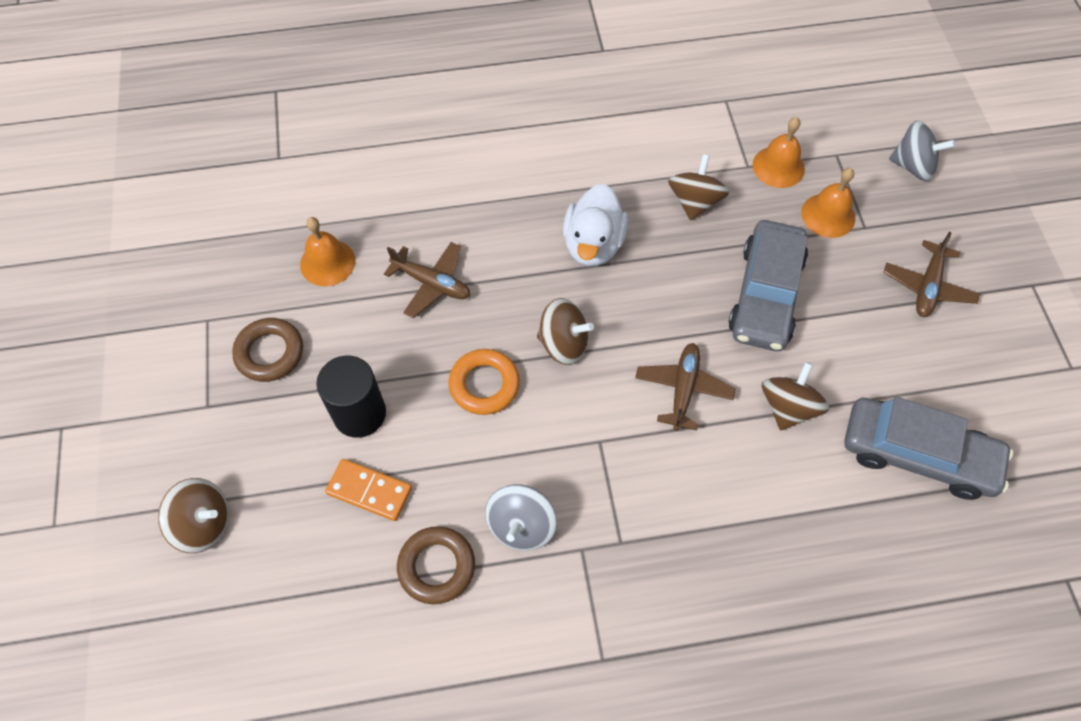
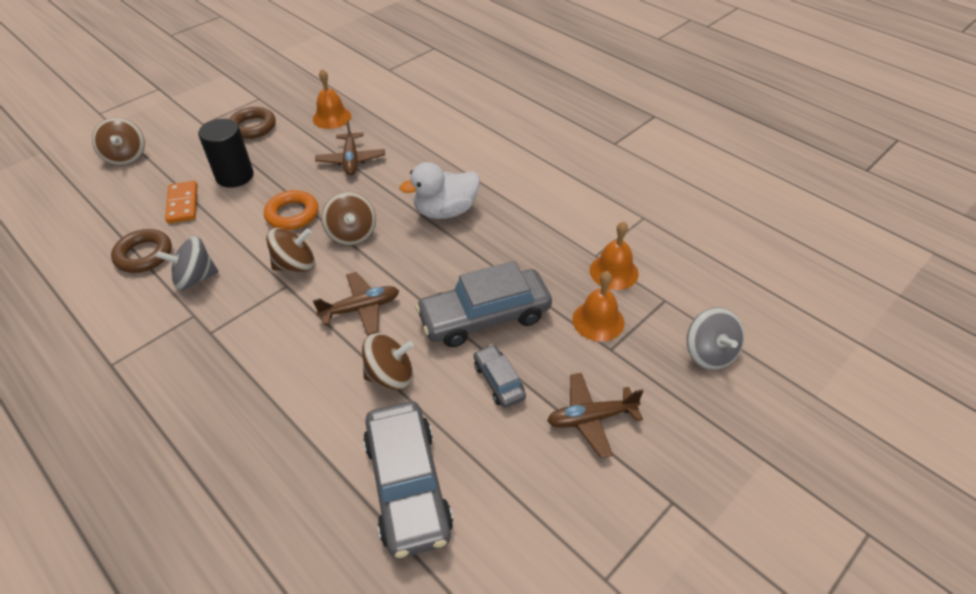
camera: 55 degrees right, 15 degrees down
(694, 201) = (532, 242): brown spinning top -> brown spinning top (295, 265)
(848, 327) = (499, 381): none -> grey car

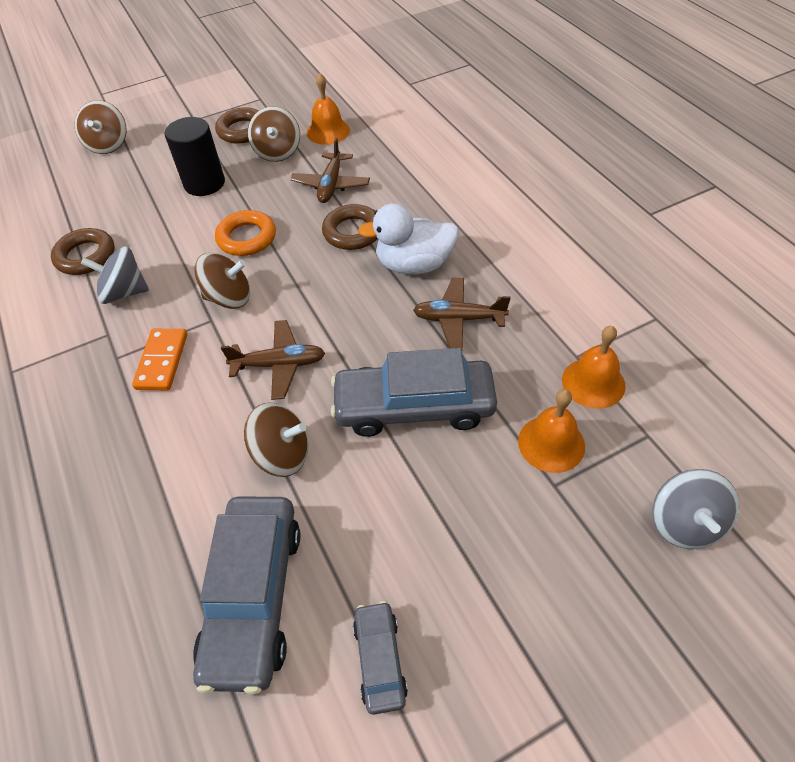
camera: 20 degrees right, 5 degrees up
(183, 204) = (143, 206): orange domino -> orange domino (162, 361)
(352, 234) = (301, 273): brown spinning top -> brown spinning top (277, 152)
(384, 194) = (353, 232): none -> brown ring
(499, 381) = (403, 493): grey car -> grey car (380, 660)
(591, 418) = (498, 571): brown plane -> brown plane (458, 319)

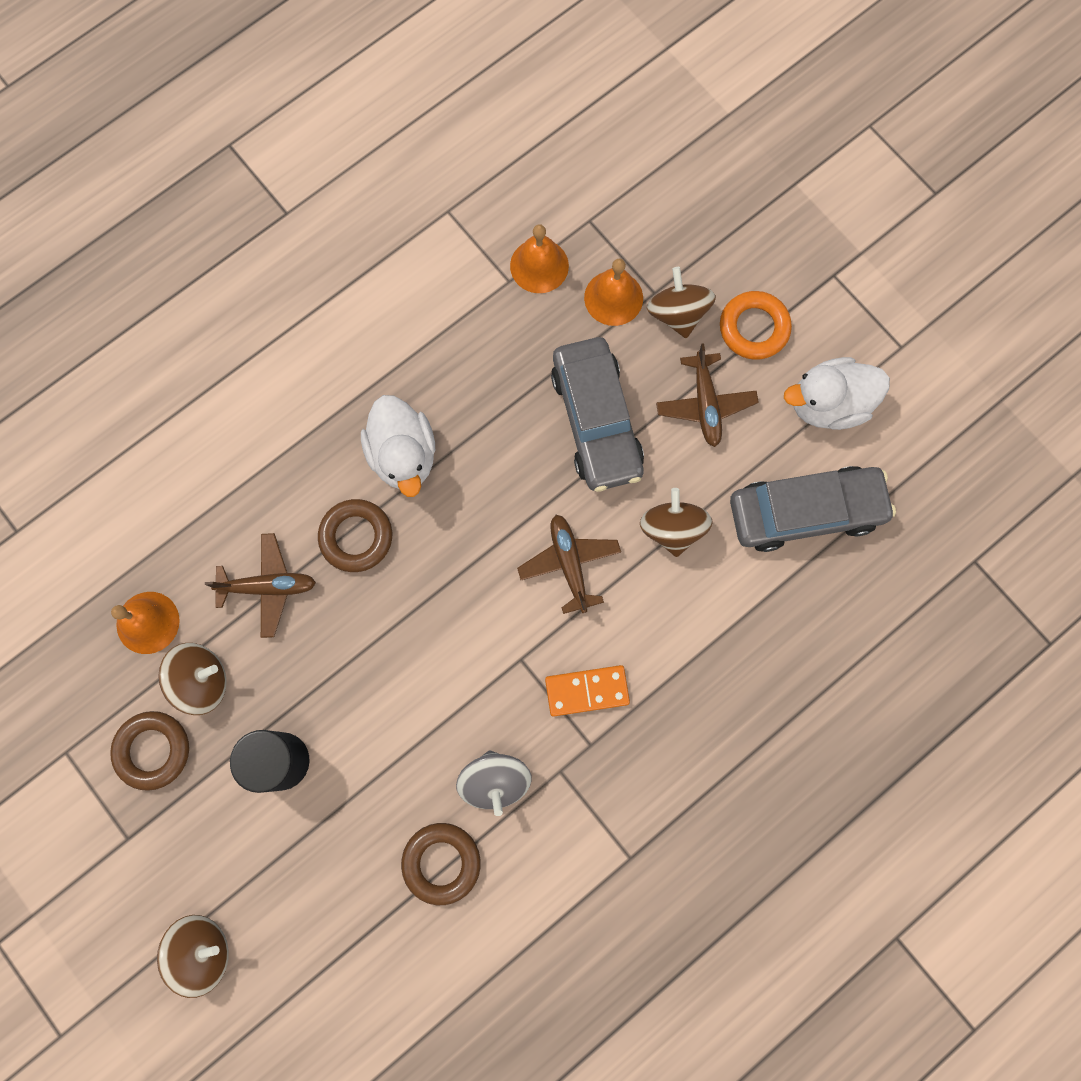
camera: 105 degrees left, 25 degrees up
(229, 298) = (485, 650): brown spinning top -> brown spinning top (677, 313)
(247, 238) = (382, 664): orange ring -> orange ring (754, 328)
(380, 660) = (828, 404): grey car -> white duck
(458, 319) = (478, 396): brown plane -> brown plane (705, 404)
(685, 523) = (668, 195): grey spinning top -> none

